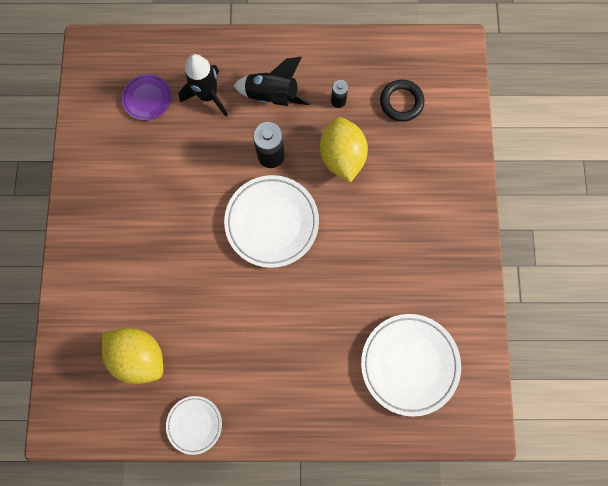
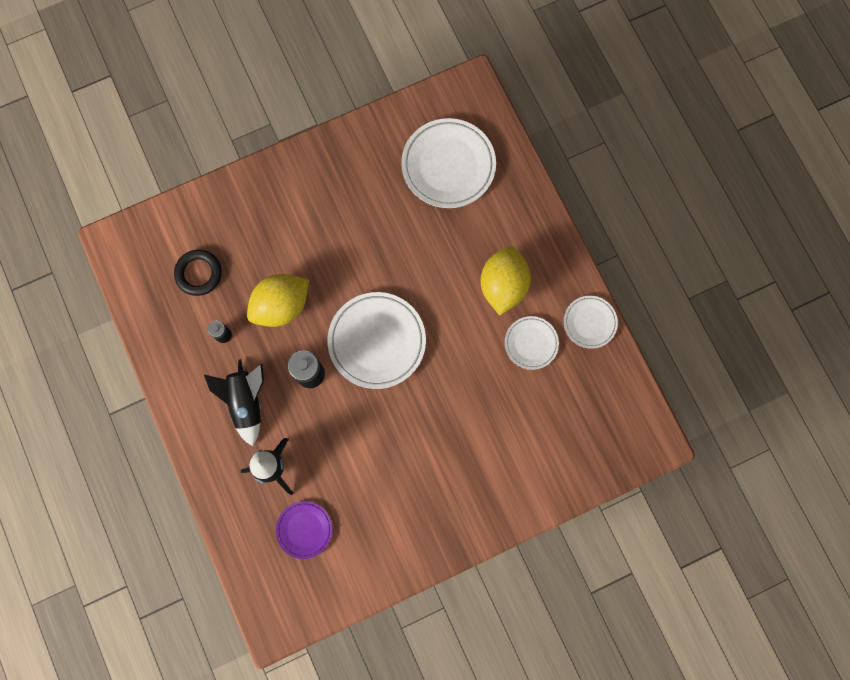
camera: 115 degrees left, 0 degrees up
(140, 354) = (556, 401): yellow lemon -> yellow lemon (503, 285)
(203, 358) = (531, 343): none -> white plate

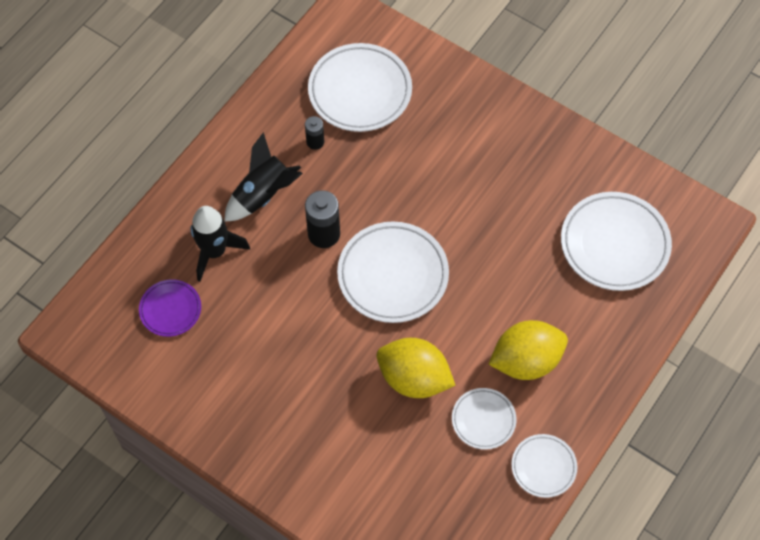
camera: 60 degrees right, 15 degrees down
(199, 274) = (360, 91): black ring -> white plate
(281, 306) = (374, 174): yellow lemon -> yellow lemon (414, 378)

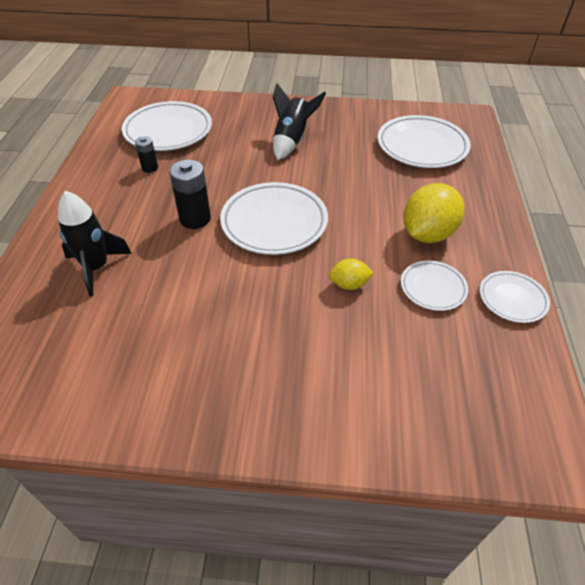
camera: 30 degrees left, 15 degrees down
(170, 309) = (71, 331): purple plate -> none
(263, 195) = (123, 213): black rocket -> black rocket (292, 140)
(414, 378) = (349, 284): yellow lemon -> yellow lemon, size x0.52

